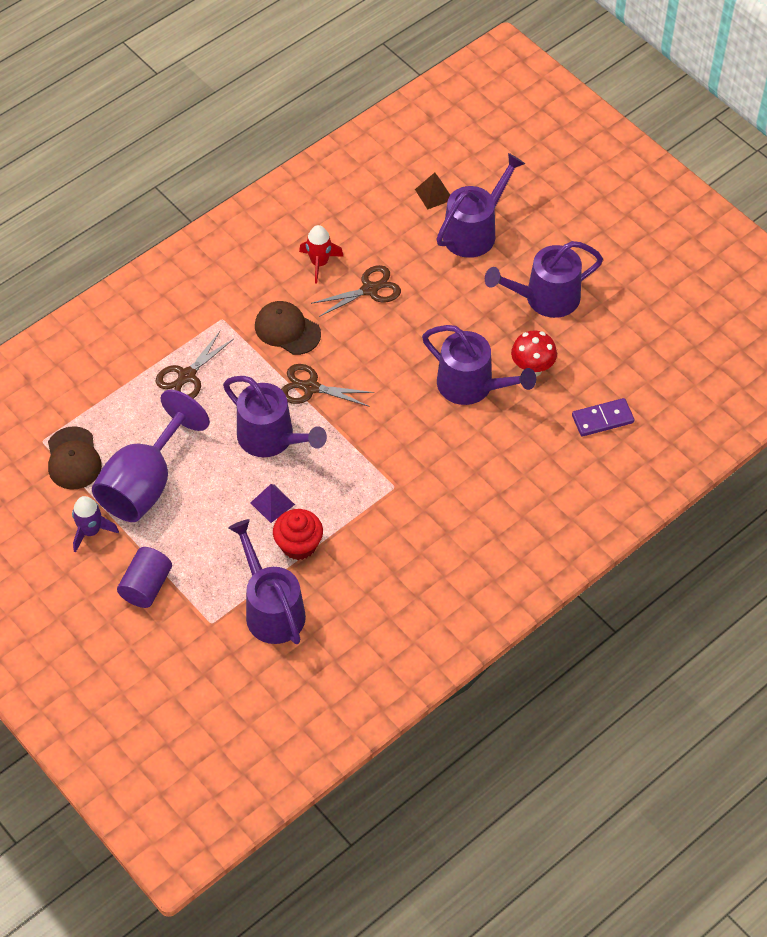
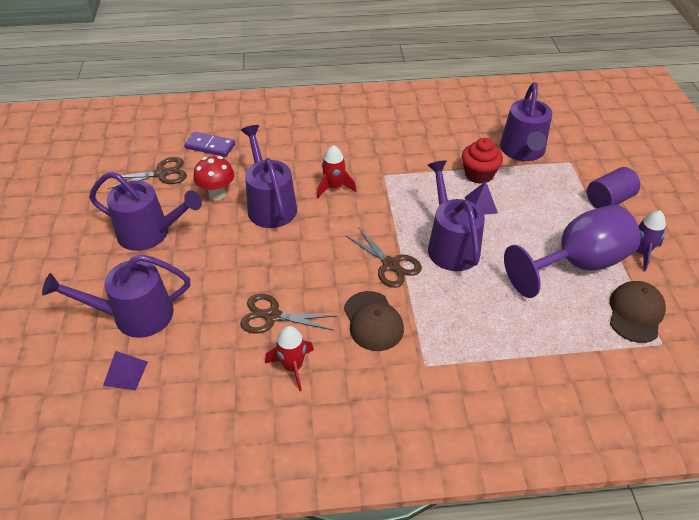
camera: 145 degrees left, 10 degrees down
(187, 376) = (492, 329): brown scissors -> brown scissors (161, 174)
(431, 441) = (334, 187): none -> red rocket
(434, 194) = (125, 373): brown pyramid -> purple pyramid

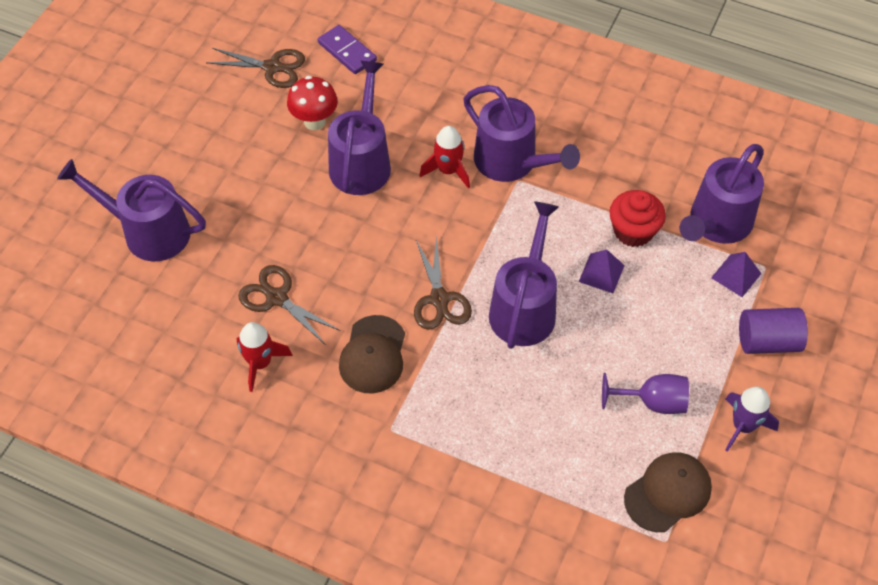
camera: 30 degrees right, 10 degrees up
(125, 373) = (106, 290): purple pyramid -> purple pyramid (736, 275)
(150, 233) = (216, 140): purple watering can -> purple watering can (511, 162)
(577, 264) = (652, 402): purple goblet -> purple goblet, size x0.52

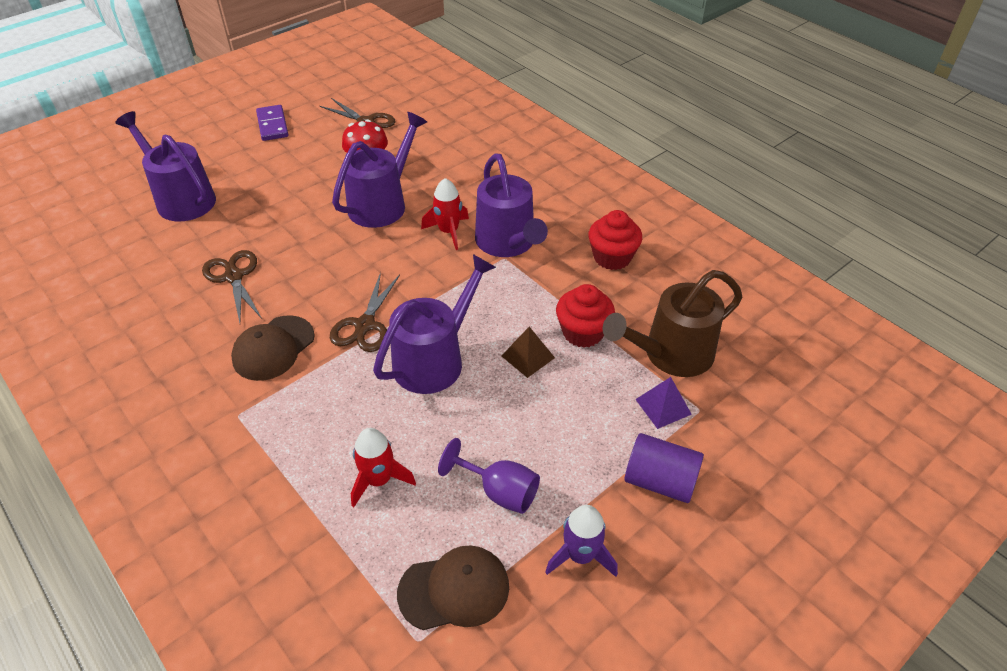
camera: 25 degrees right, 10 degrees down
(260, 363) = (178, 320): red rocket -> red rocket (379, 480)
(347, 52) = (431, 129): purple domino -> purple domino (272, 125)
(601, 273) = (528, 357): purple pyramid -> brown pyramid
(614, 143) = (612, 257): none -> red cupcake
(717, 223) = (671, 354): purple watering can -> brown watering can

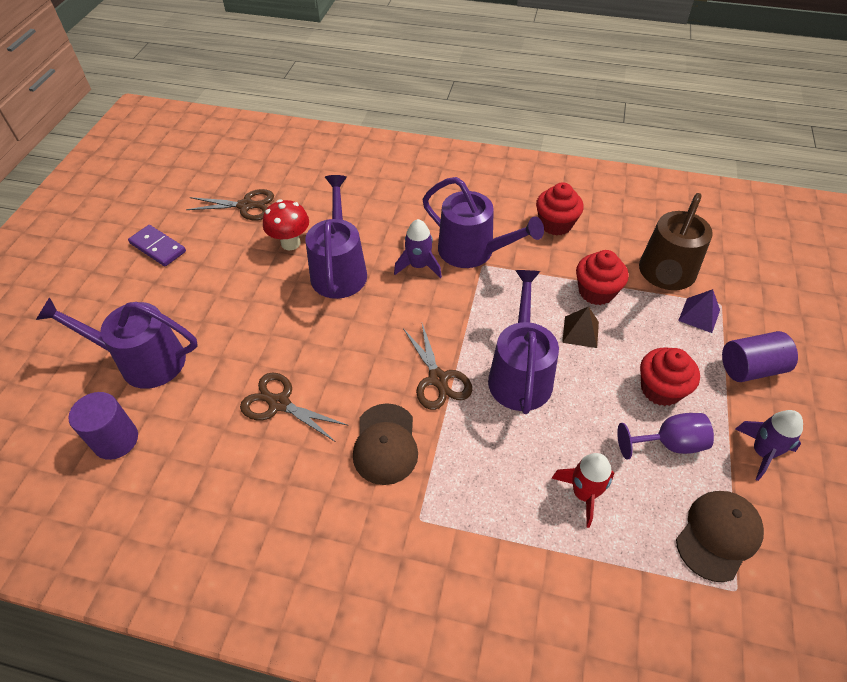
camera: 35 degrees left, 5 degrees up
(111, 241) = (116, 440): none -> purple cylinder
(448, 232) = (418, 266): red rocket -> purple rocket
(546, 444) = (660, 389): none -> red cupcake

